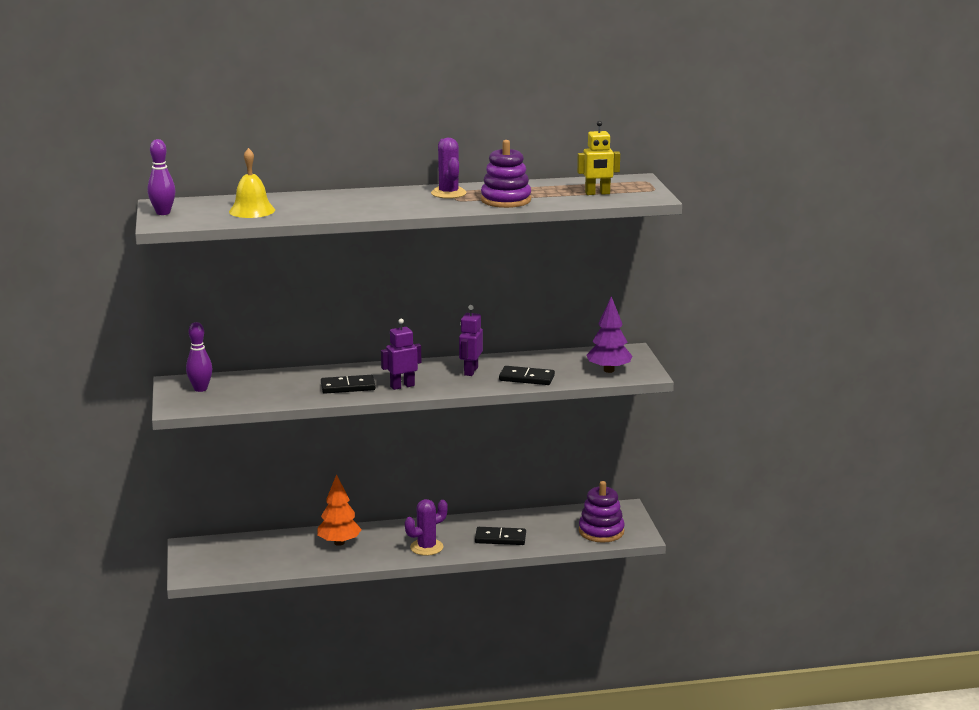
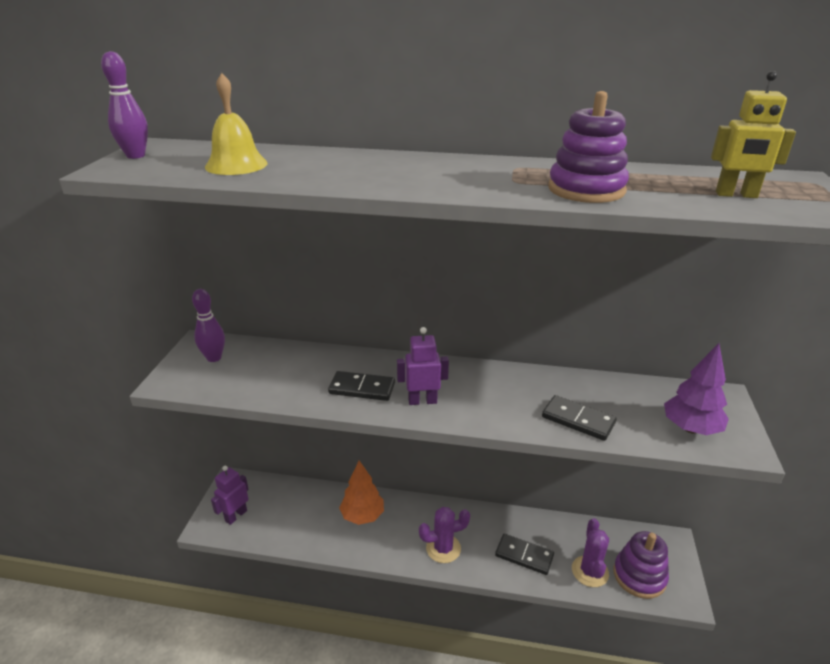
camera: 20 degrees right, 10 degrees up
(448, 193) = (508, 170): purple cactus -> purple cactus (590, 571)
(470, 371) = (512, 392): purple robot -> purple robot (236, 515)

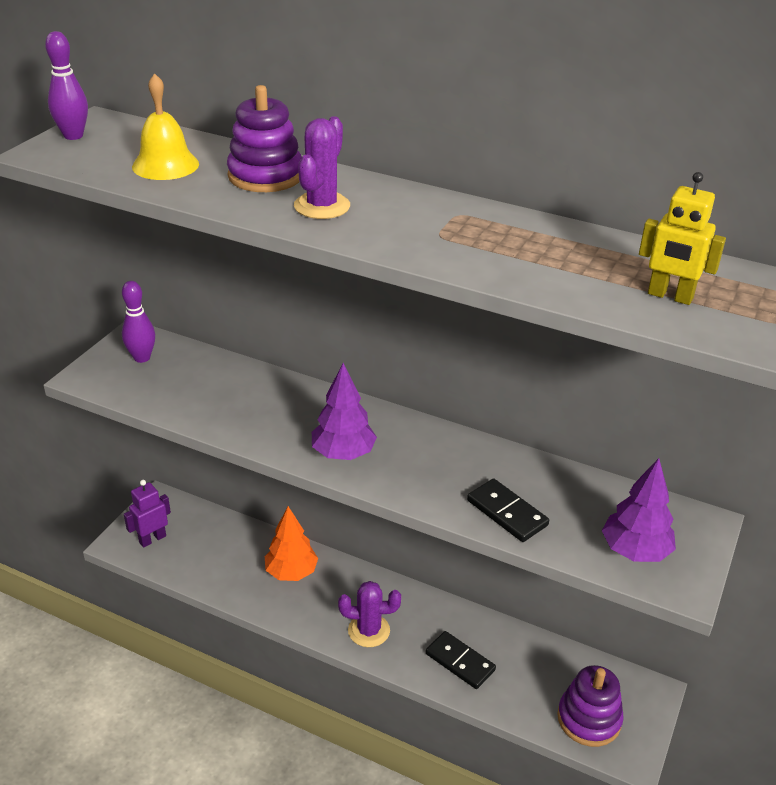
camera: 15 degrees right, 5 degrees up
(362, 388) = (284, 425): black domino -> none
(422, 401) = (343, 454): purple robot -> purple tree
(586, 190) = (506, 260): purple stacking toy -> purple stacking toy (265, 176)
(590, 571) = (530, 699): purple cactus -> purple cactus (322, 206)

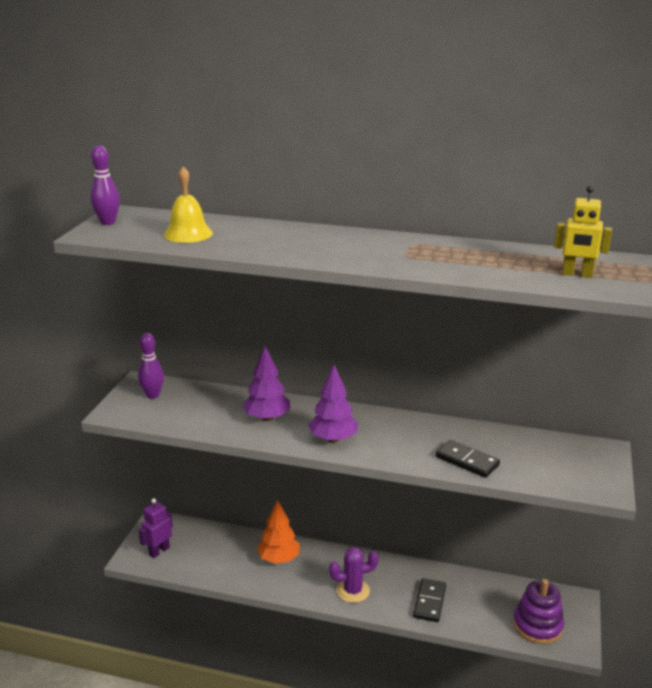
camera: 10 degrees left, 10 degrees down
(265, 176) = (265, 234): purple stacking toy -> none
(322, 206) = (315, 247): purple cactus -> none
(460, 662) = (429, 602): black domino -> black domino turned 75 degrees clockwise
(635, 551) = (565, 473): purple tree -> purple tree (267, 418)

